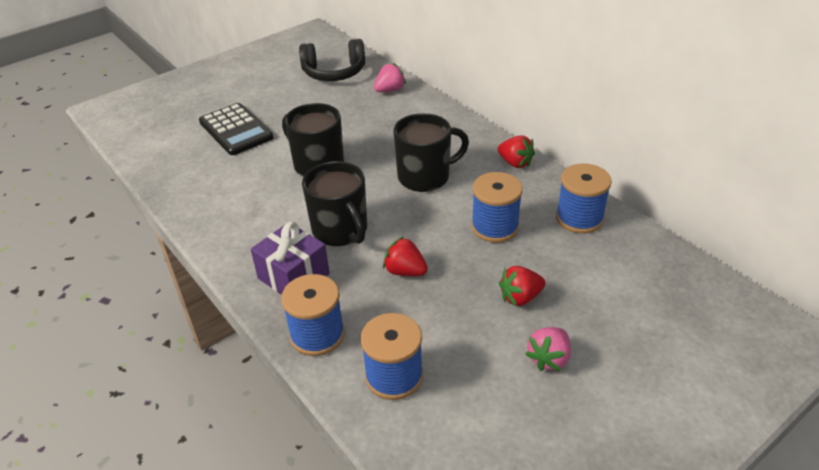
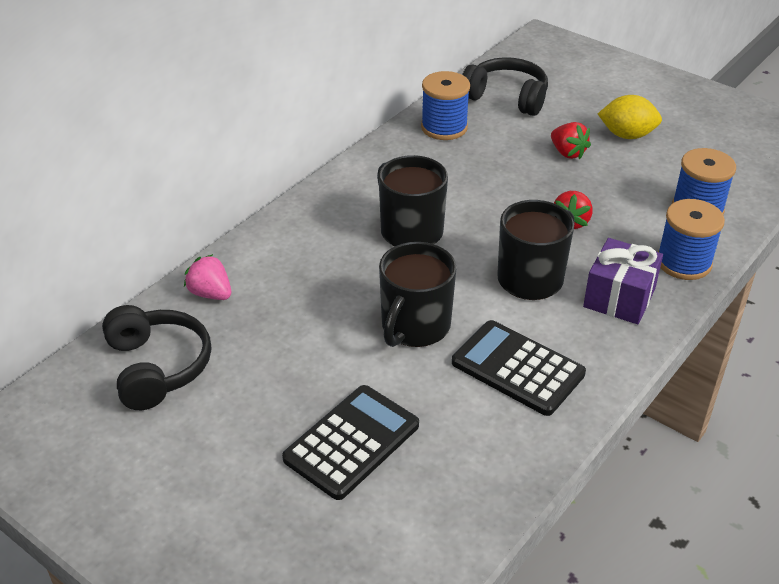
camera: 105 degrees left, 0 degrees up
(252, 204) = (517, 368): none -> black calculator
(495, 227) = (478, 174): blue spool -> none
(515, 163) = (363, 170): red strawberry -> none
(549, 358) = (627, 135): pink strawberry -> yellow lemon
(638, 273) = (506, 97): none -> black headphones

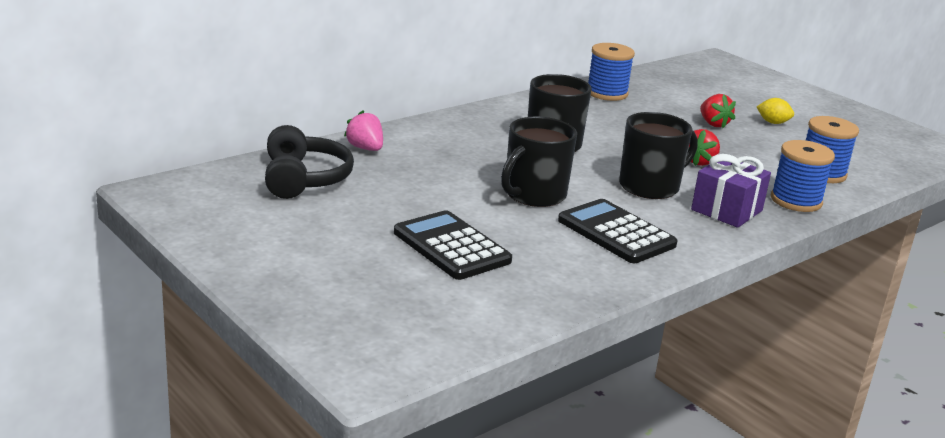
camera: 10 degrees right, 15 degrees down
(352, 442) = (451, 247): black calculator -> black calculator turned 90 degrees counterclockwise
(506, 97) = (670, 85): black headphones -> none
(627, 135) = (773, 123): yellow lemon -> yellow lemon, size x0.65

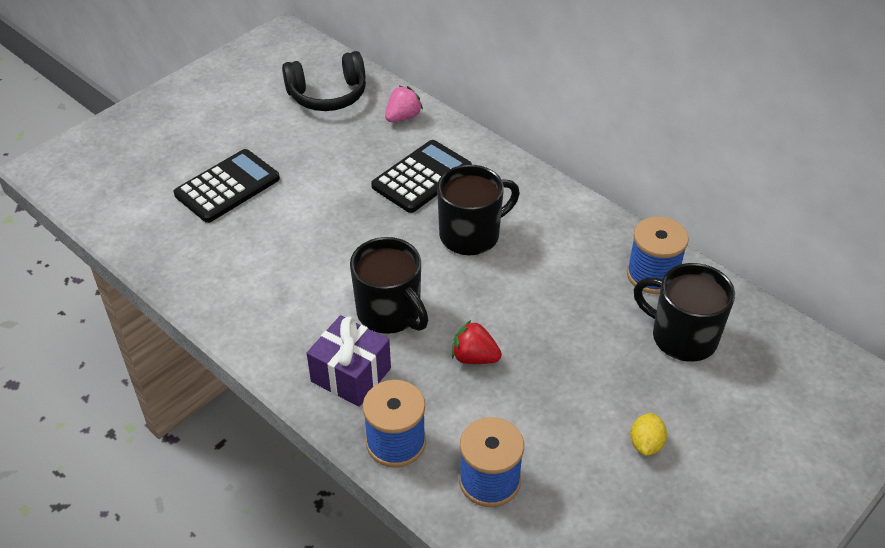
camera: 85 degrees right, 20 degrees up
(534, 195) = (341, 228): black mug -> black mug (682, 337)
(616, 233) = (276, 287): black calculator -> black calculator (422, 177)
(713, 124) = (605, 377): red strawberry -> none

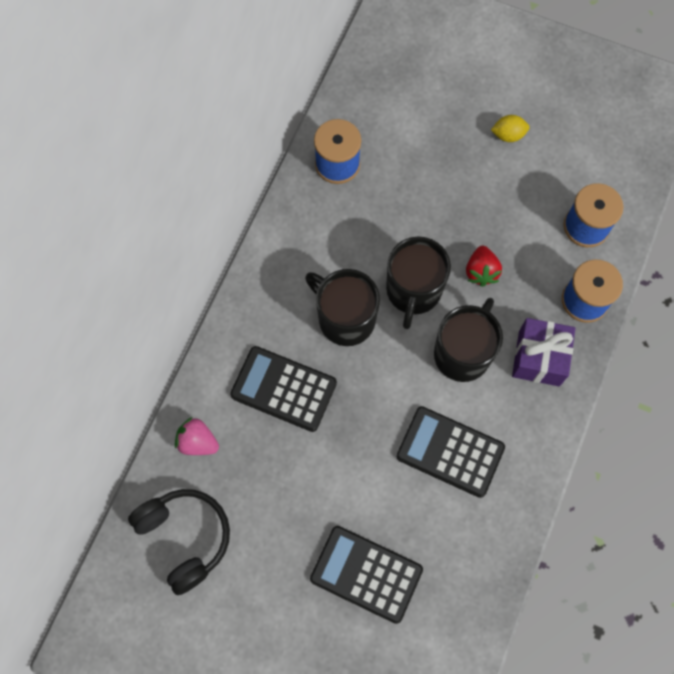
camera: 110 degrees left, 25 degrees up
(296, 272) = (450, 452): none -> black calculator
(682, 337) = (396, 130): black mug -> black mug (413, 291)

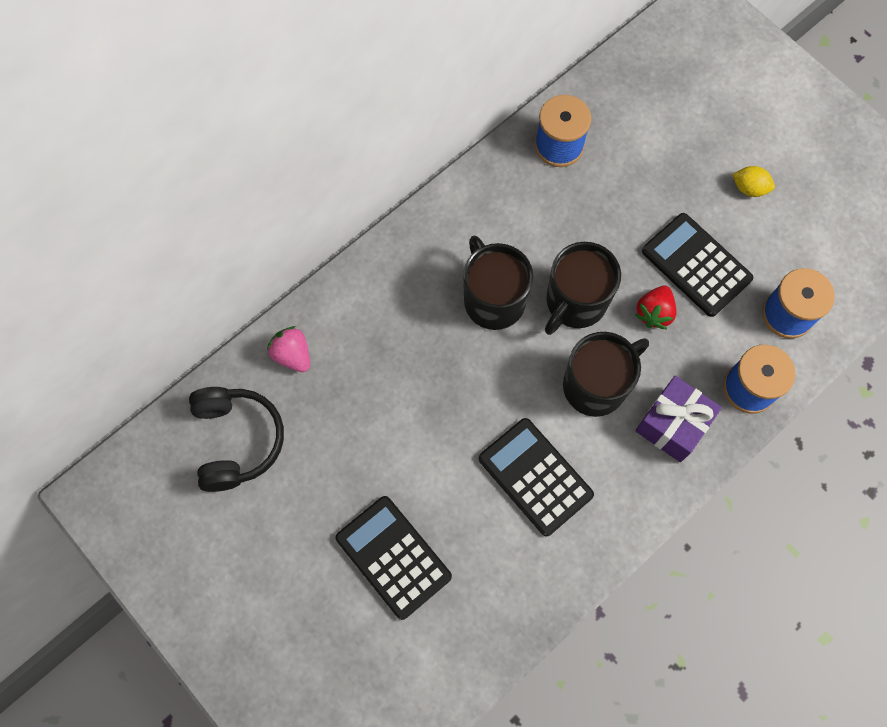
camera: 25 degrees right, 0 degrees up
(283, 389) = (400, 341): black calculator -> black calculator (696, 265)

